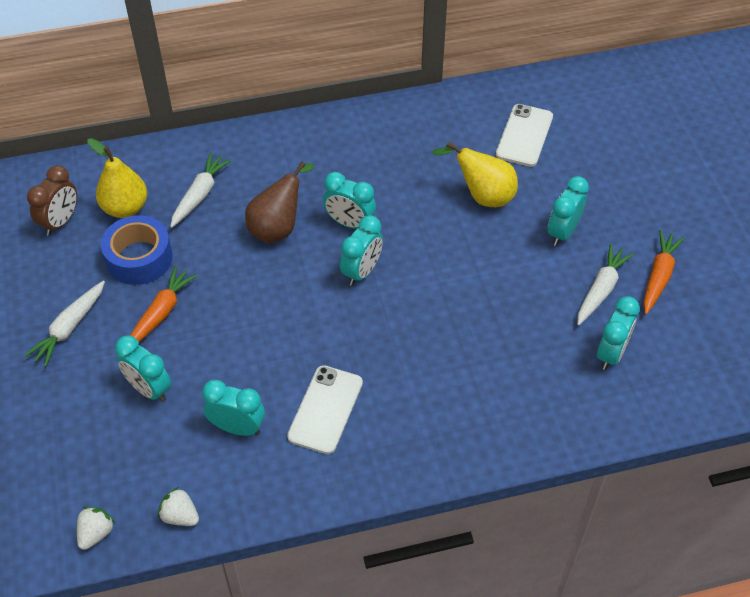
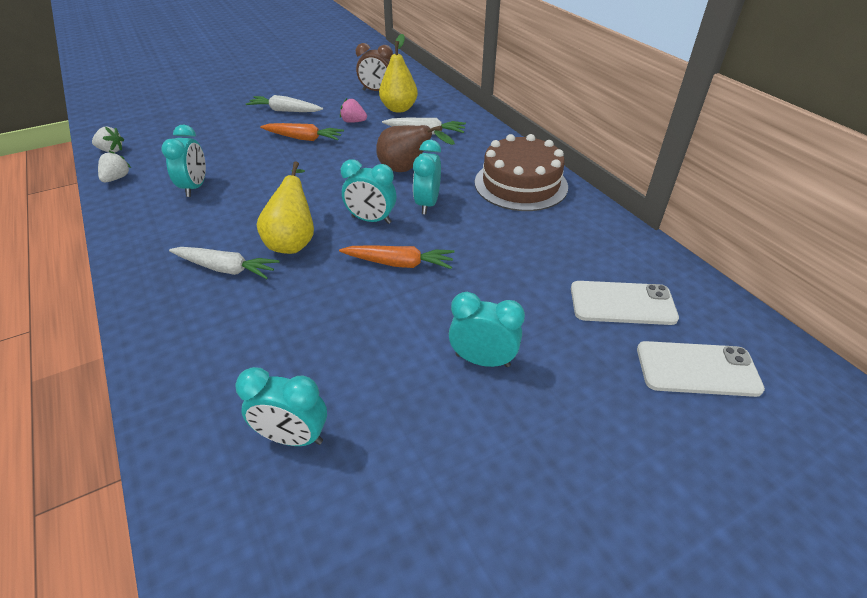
camera: 75 degrees right, 10 degrees down
(139, 258) = (353, 122): blue tape -> pink strawberry
(149, 389) = (233, 146): turquoise clock -> none
(325, 409) = (211, 226): white phone -> white phone (697, 369)
(341, 145) = (520, 184): none -> brown cake
(482, 196) = (506, 283): yellow pear -> yellow pear (293, 241)
(601, 290) = (399, 412): white carrot -> white carrot (226, 269)
(658, 276) = (444, 482): orange carrot -> orange carrot (399, 263)

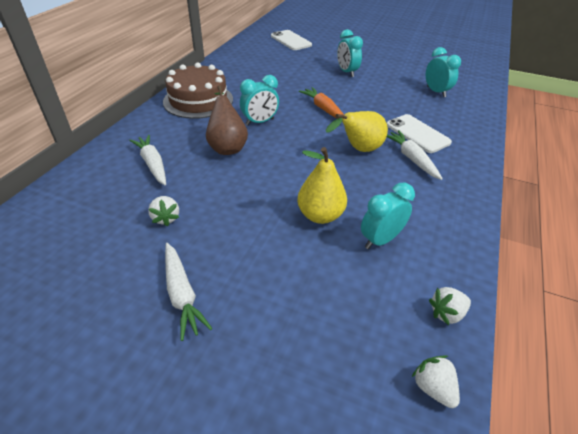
camera: 130 degrees left, 0 degrees up
(303, 138) = (233, 231): orange carrot -> none
(353, 122) = (166, 218): pink strawberry -> white strawberry
(371, 220) = (301, 133): turquoise clock -> none
(377, 91) = (64, 246): brown clock -> none
(399, 109) = (109, 203): yellow pear -> yellow pear (320, 215)
(622, 303) = (273, 56): white phone -> white phone (417, 134)

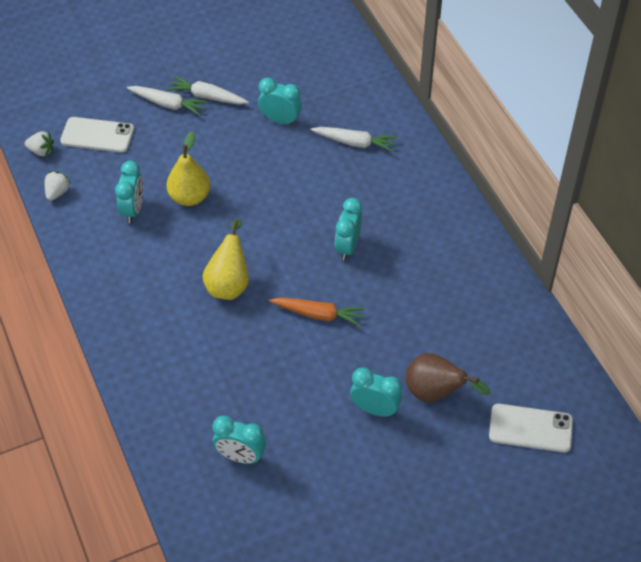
camera: 135 degrees right, 10 degrees up
(166, 218) = (280, 120): white strawberry -> turquoise clock
(198, 100) = (438, 226): brown cake -> none
(227, 147) = (331, 199): brown pear -> brown pear (435, 393)
(411, 159) = (175, 309): white carrot -> white carrot (168, 104)
(417, 134) = (198, 352): white phone -> white phone (97, 135)

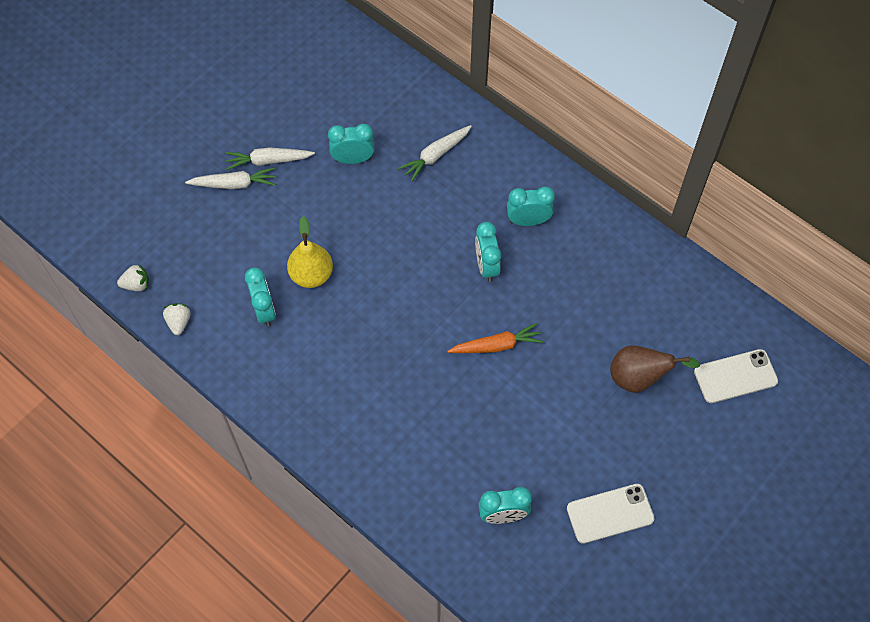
camera: 25 degrees left, 10 degrees up
(97, 135) = (183, 245): white phone -> white phone (610, 513)
(229, 284) = (398, 349): yellow pear -> none
(355, 143) = (435, 156): white carrot -> white carrot turned 150 degrees clockwise
(375, 409) = (595, 417): turquoise clock -> turquoise clock (528, 221)

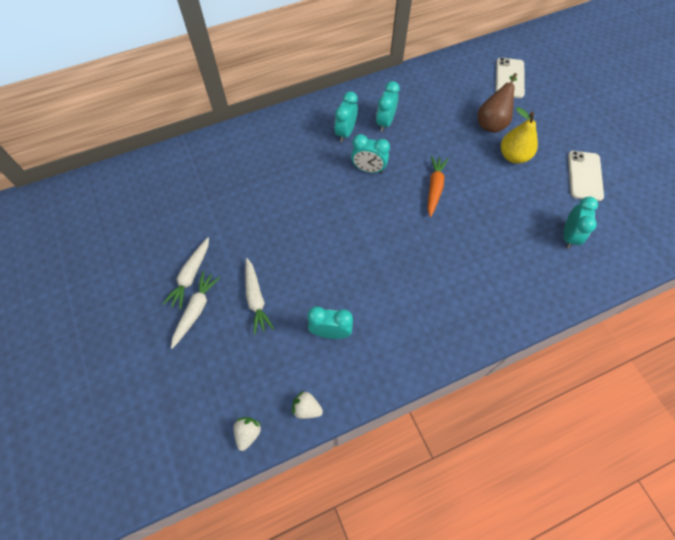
camera: 65 degrees left, 0 degrees up
(311, 275) = (316, 284): yellow pear -> yellow pear (513, 156)
(353, 159) = (229, 216): turquoise clock -> turquoise clock (385, 122)
(435, 156) = (260, 163): white carrot -> white carrot (256, 299)

